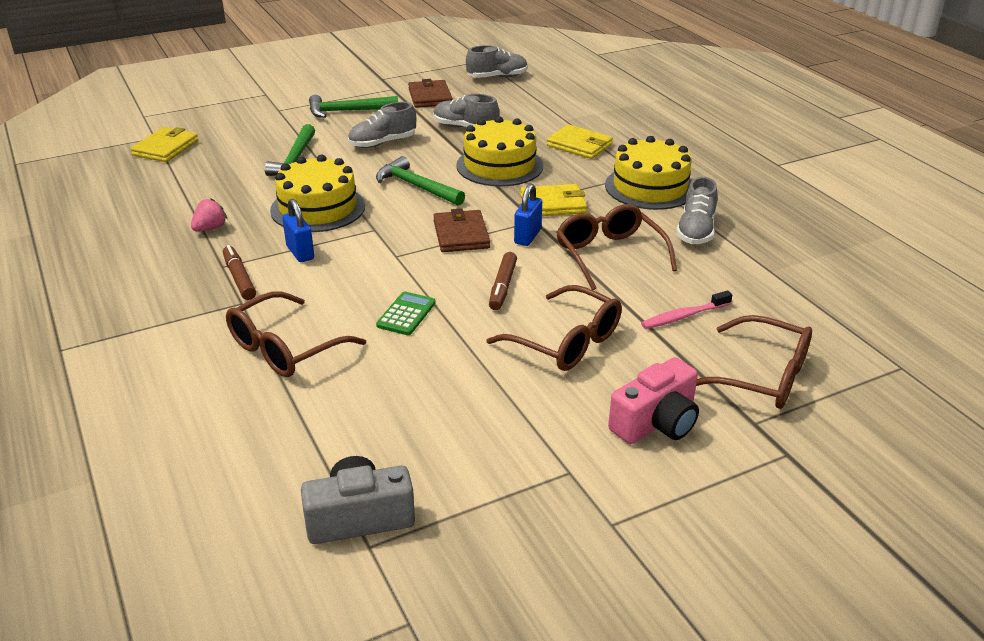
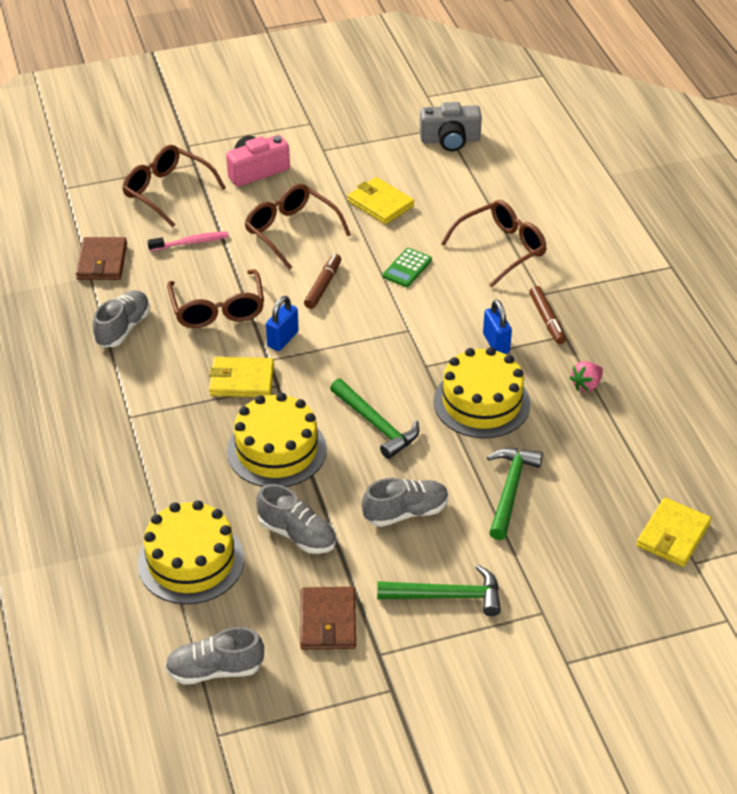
camera: 170 degrees left, 10 degrees up
(461, 234) = (344, 349): brown wallet -> brown wallet (102, 262)
(579, 145) = (169, 478): yellow wallet -> yellow wallet (380, 203)
(650, 187) = (130, 394): yellow cake -> yellow cake (191, 561)

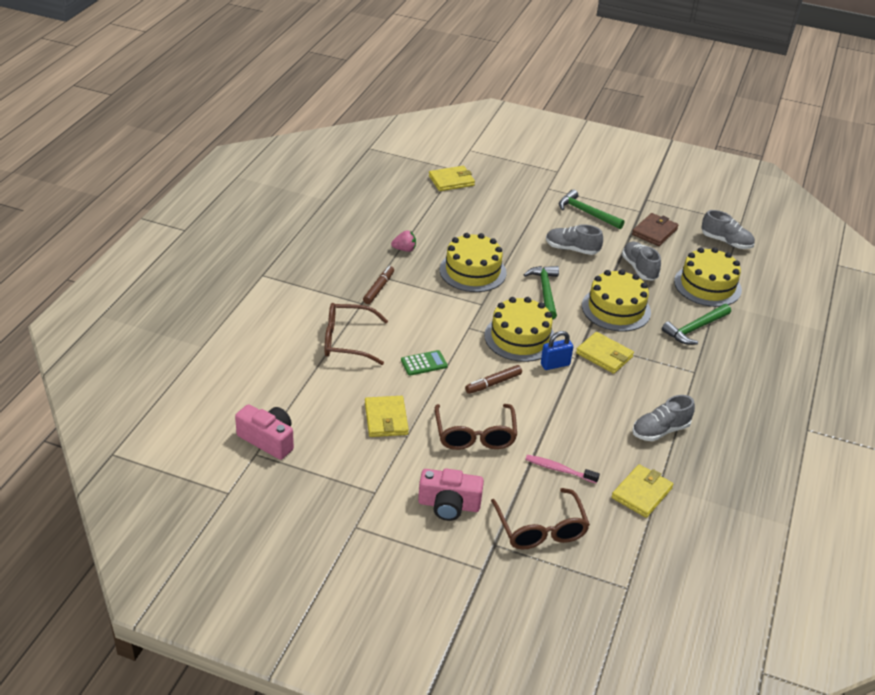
camera: 145 degrees left, 5 degrees down
(102, 262) = (641, 493): brown wallet -> yellow wallet
(218, 309) = (581, 408): brown glasses -> none
(346, 349) = (520, 338): none -> yellow cake
(450, 140) = (268, 440): grey camera -> pink camera
(496, 343) = (426, 293): blue padlock -> none
(510, 490) = (506, 231): green hammer -> green hammer (695, 329)

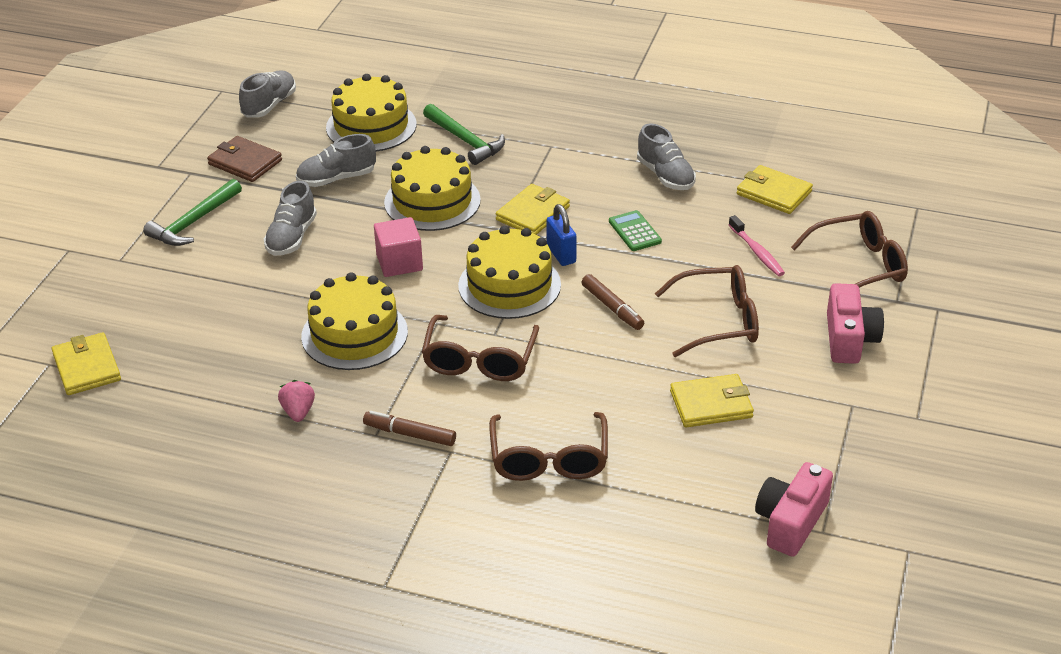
camera: 90 degrees left, 0 degrees up
(424, 363) = (585, 374): green calculator -> green calculator (635, 232)
(443, 319) = (479, 360): none -> brown glasses
(545, 291) = (399, 262): green hammer -> pink cube
(559, 469) = (757, 252): pink toothbrush -> pink toothbrush turned 45 degrees counterclockwise

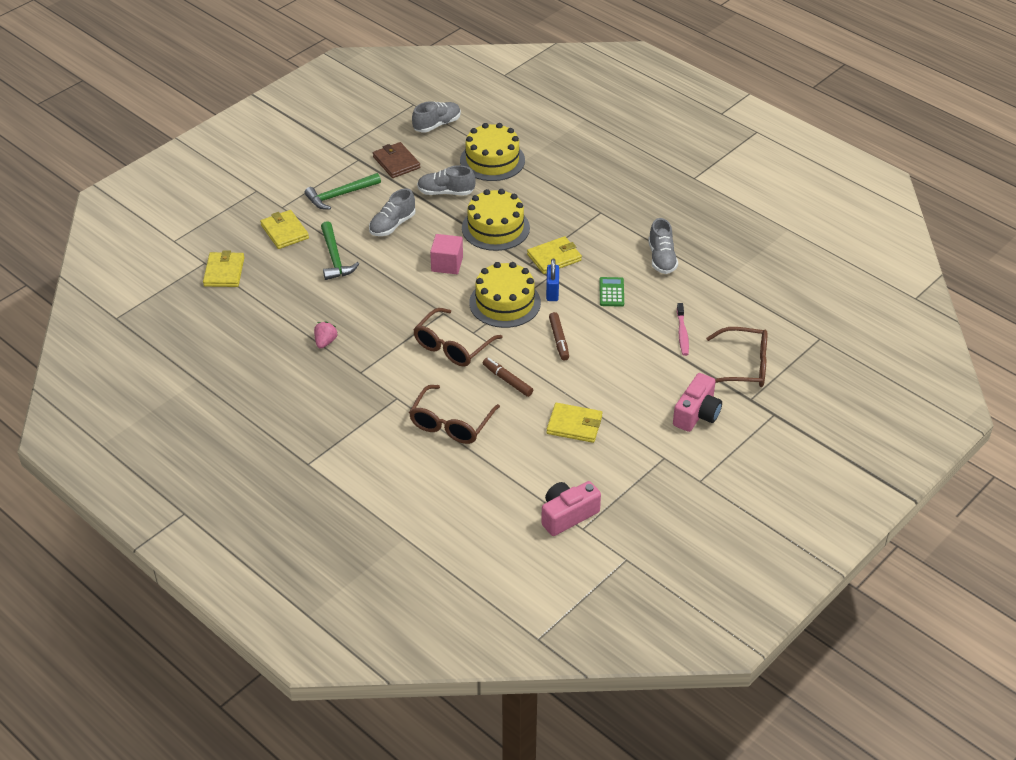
camera: 25 degrees right, 5 degrees up
(354, 334) = (389, 303): yellow cake -> none
(410, 434) = (380, 379): brown marker -> brown marker (507, 380)
(465, 141) = (546, 190): green hammer -> green hammer (334, 258)
(718, 321) = (620, 372): brown glasses -> none
(773, 193) = (726, 295): yellow wallet -> yellow wallet (284, 231)

